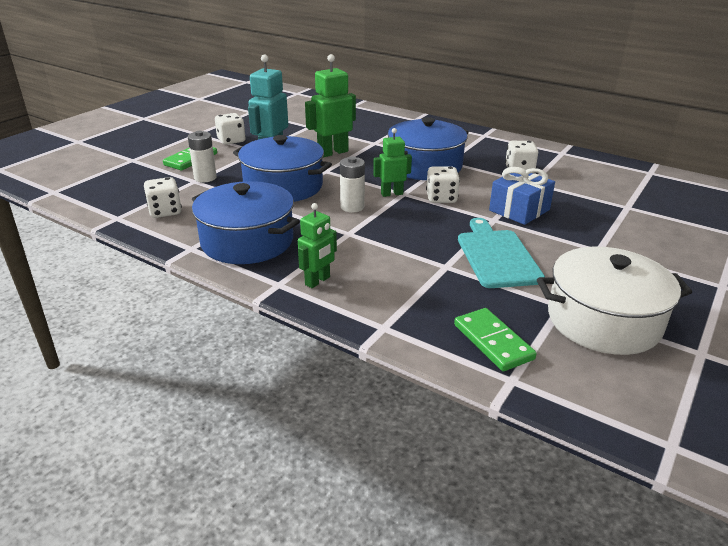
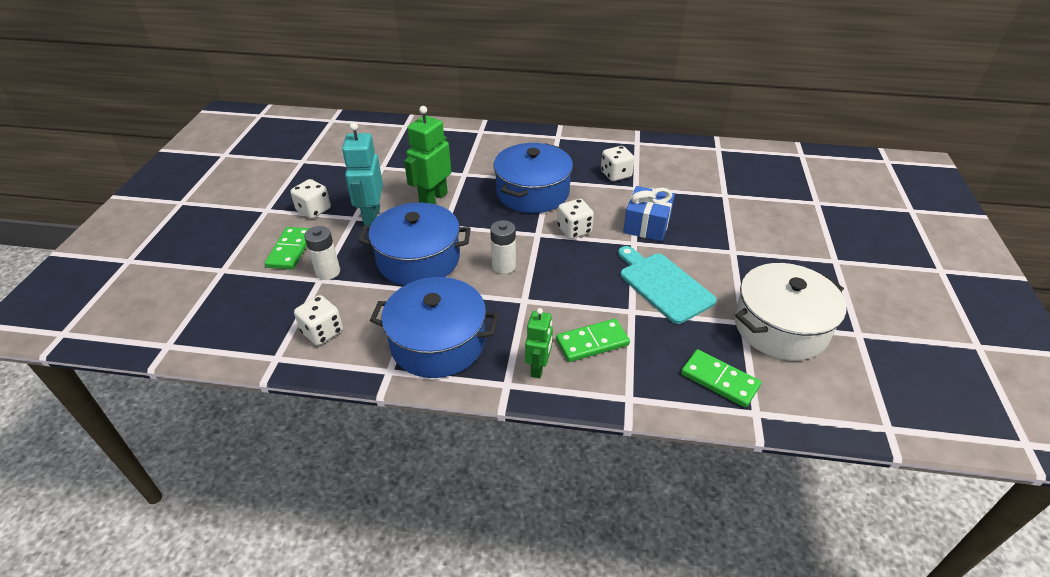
camera: 25 degrees left, 10 degrees up
(385, 277) = (592, 342): none -> green domino
(391, 194) = (527, 238): green robot -> none

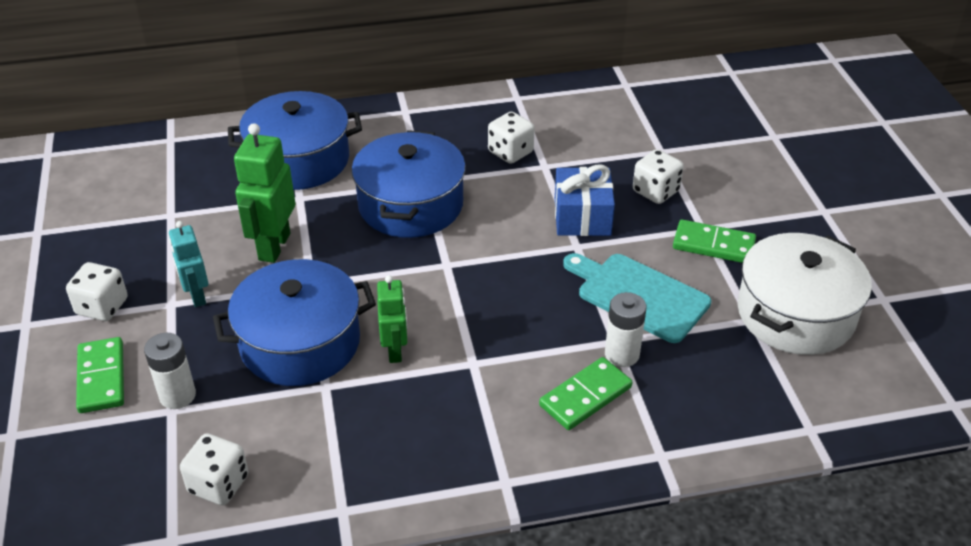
camera: 20 degrees left, 0 degrees up
(371, 217) = (196, 296): turquoise robot -> turquoise robot, size x0.63
(438, 343) = (388, 453): blue pot -> blue pot (299, 160)
(504, 266) = (423, 322): white battery -> white battery (622, 354)
(538, 368) = (535, 449): green robot -> green robot (395, 351)
(574, 230) = (492, 247): white dice -> white dice (655, 191)
(719, 380) = (754, 401): green domino -> green domino (713, 245)

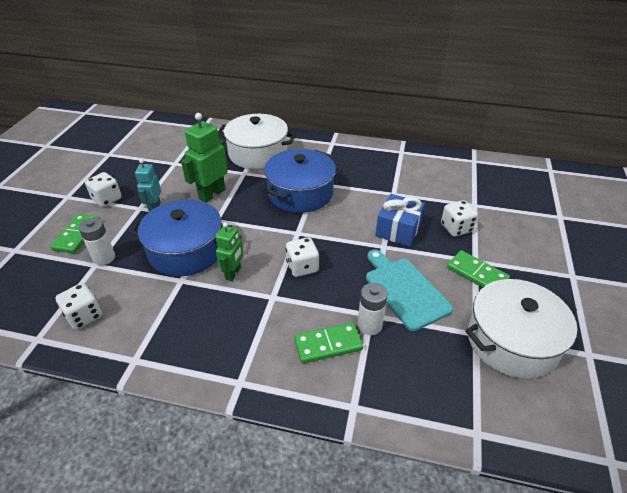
camera: 25 degrees right, 0 degrees up
(299, 160) = (258, 153): blue pot -> white pot
(510, 152) = (377, 180): white dice -> white dice (302, 267)

